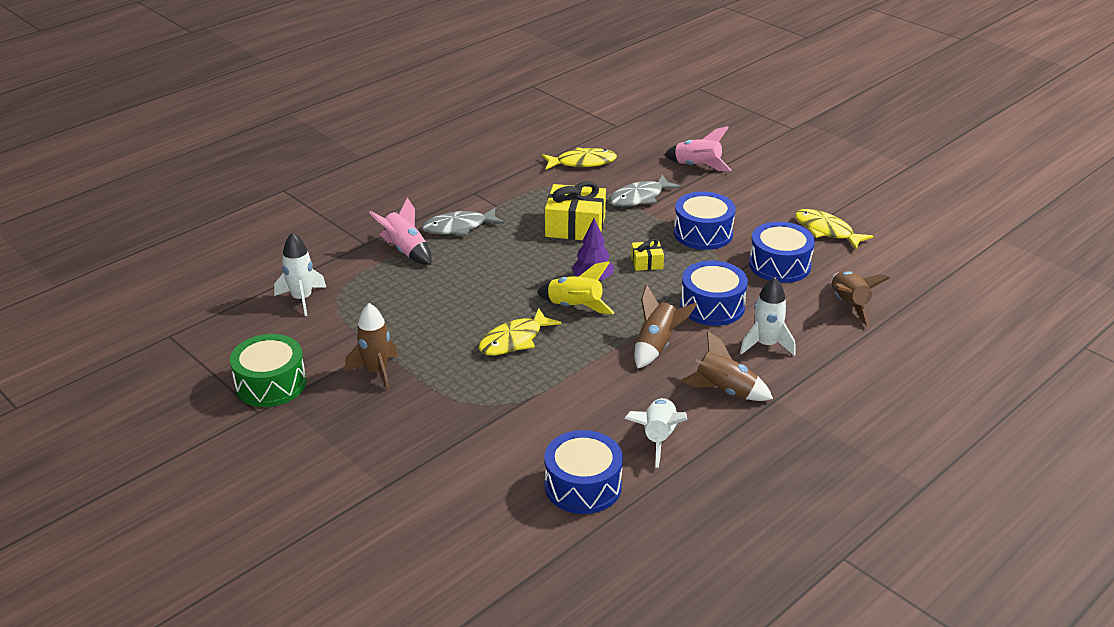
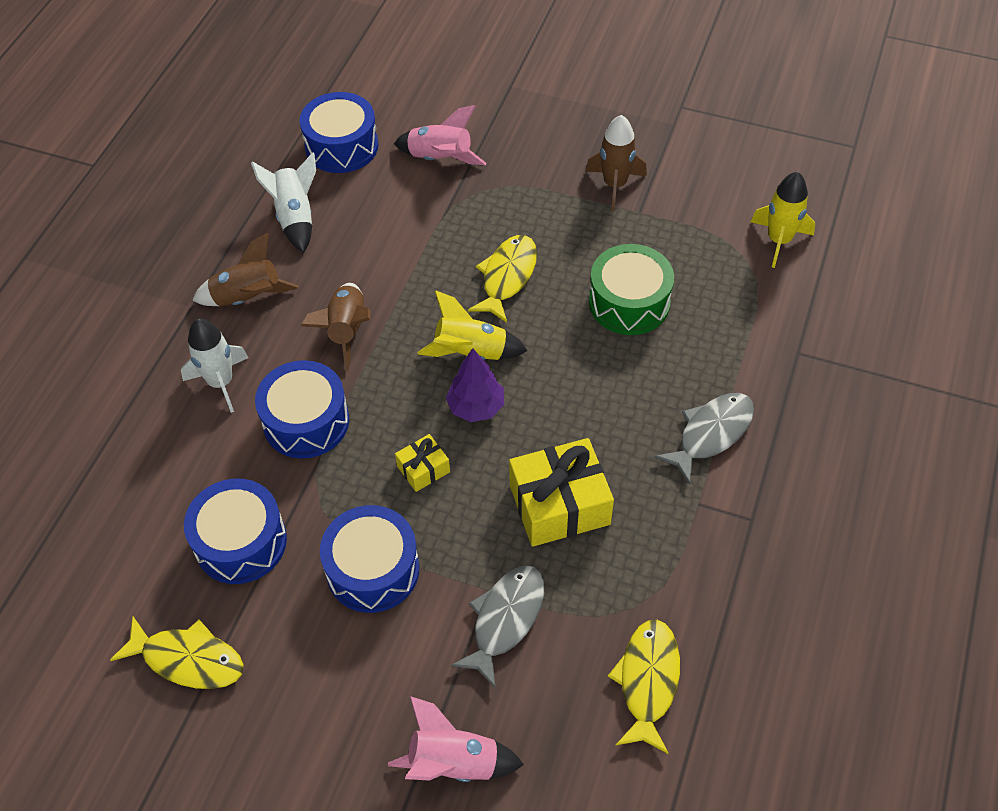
camera: 155 degrees right, 20 degrees up
(271, 384) = (699, 135): green drum -> green drum (629, 302)
(302, 299) = (779, 240): white rocket -> yellow rocket
(406, 250) = (739, 362): pink rocket -> pink rocket (440, 159)
(582, 162) = (648, 681): yellow fish -> yellow fish turned 135 degrees clockwise
(849, 305) = (130, 496): brown rocket -> none

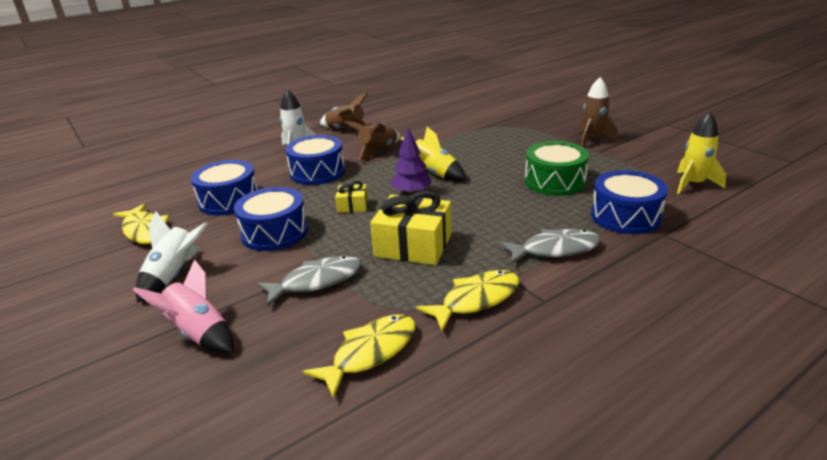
camera: 35 degrees right, 25 degrees down
(295, 217) = (400, 114): white rocket -> white rocket (174, 275)
(342, 146) = (450, 100): blue drum -> blue drum (625, 216)
(440, 159) = (497, 112): pink rocket -> none
(507, 277) = (488, 155): yellow fish -> yellow fish (476, 300)

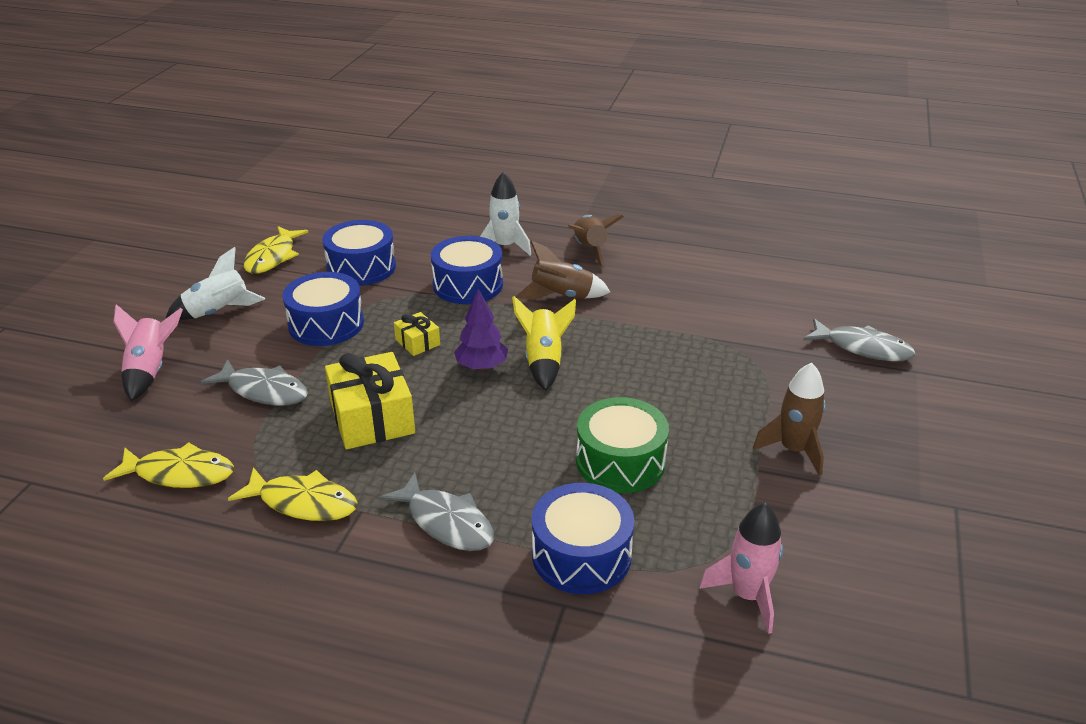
camera: 50 degrees right, 5 degrees up
(532, 103) = (863, 348): none -> grey fish
(693, 184) = (747, 595): yellow rocket -> pink rocket

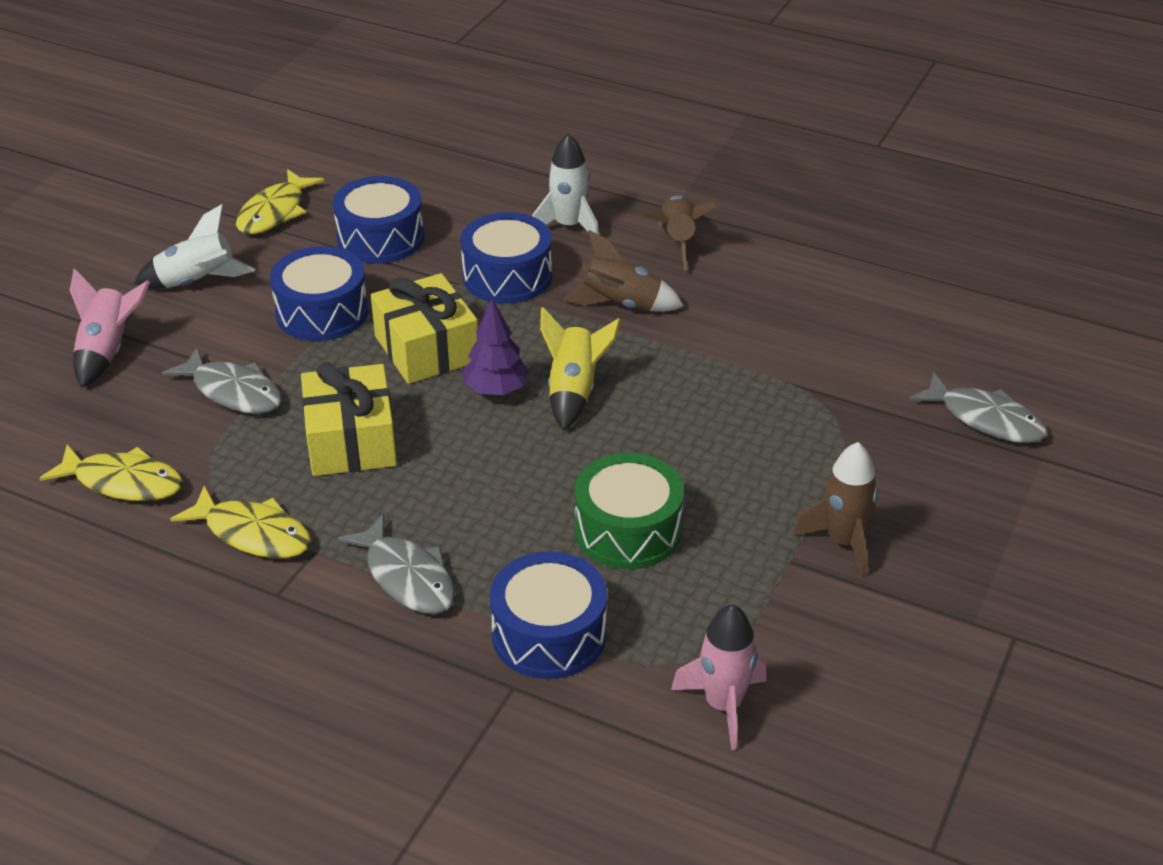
camera: 10 degrees right, 5 degrees up
(417, 342) = (426, 349): yellow gift -> yellow gift, size x1.99

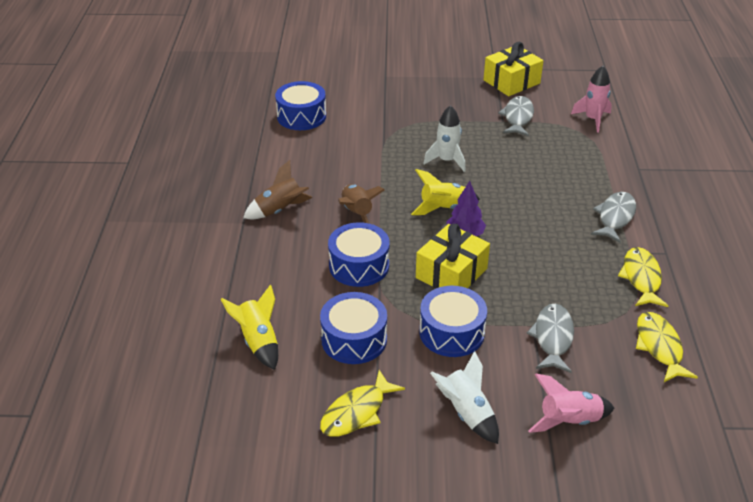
camera: 115 degrees left, 0 degrees up
(275, 212) = (356, 412): yellow fish -> yellow fish turned 135 degrees clockwise
(351, 441) = (548, 272): yellow gift -> yellow gift (511, 82)
(438, 175) = (258, 341): none -> yellow rocket
(549, 634) = (604, 168): blue drum -> blue drum (301, 116)
(568, 226) = (288, 258): white rocket -> white rocket (447, 161)
(628, 530) = (525, 165): green drum -> none
(843, 542) = (480, 111): brown rocket -> none
(985, 419) = (369, 91): grey fish -> grey fish (518, 117)

